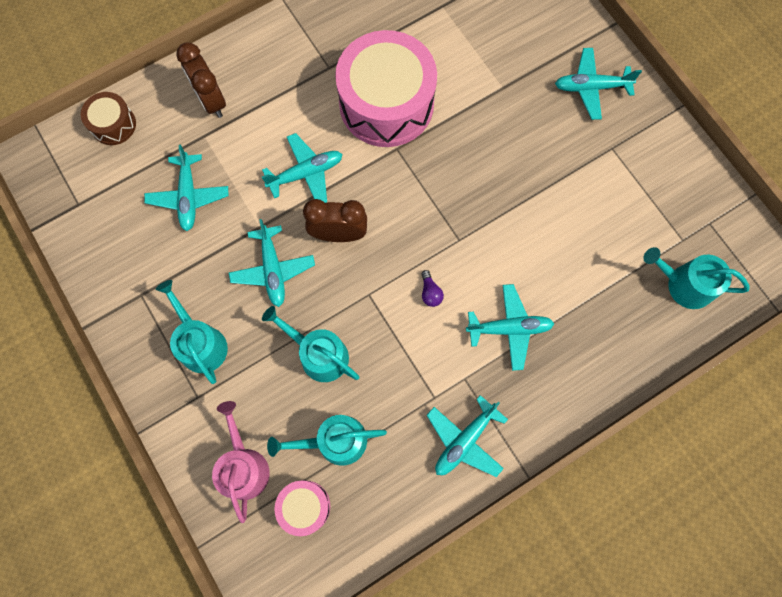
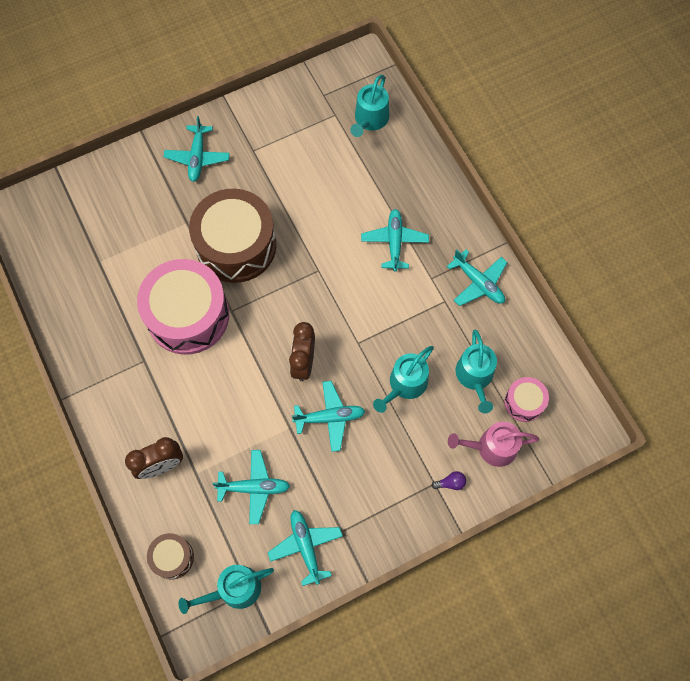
camera: 85 degrees left, 5 degrees down
(200, 343) = (389, 480): turquoise watering can -> turquoise watering can (234, 589)
(306, 173) = (245, 386): turquoise plane -> turquoise plane (306, 546)
(430, 293) = (361, 296): purple light bulb -> purple light bulb (450, 483)
(480, 144) = (236, 245): none -> brown drum

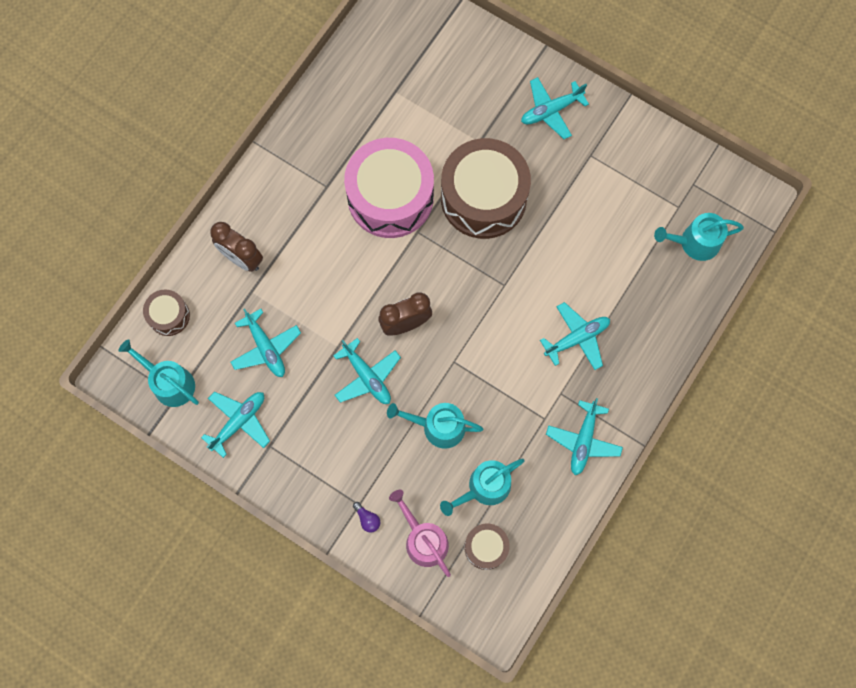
camera: 60 degrees right, 5 degrees up
(524, 402) = (486, 547): pink drum -> brown drum

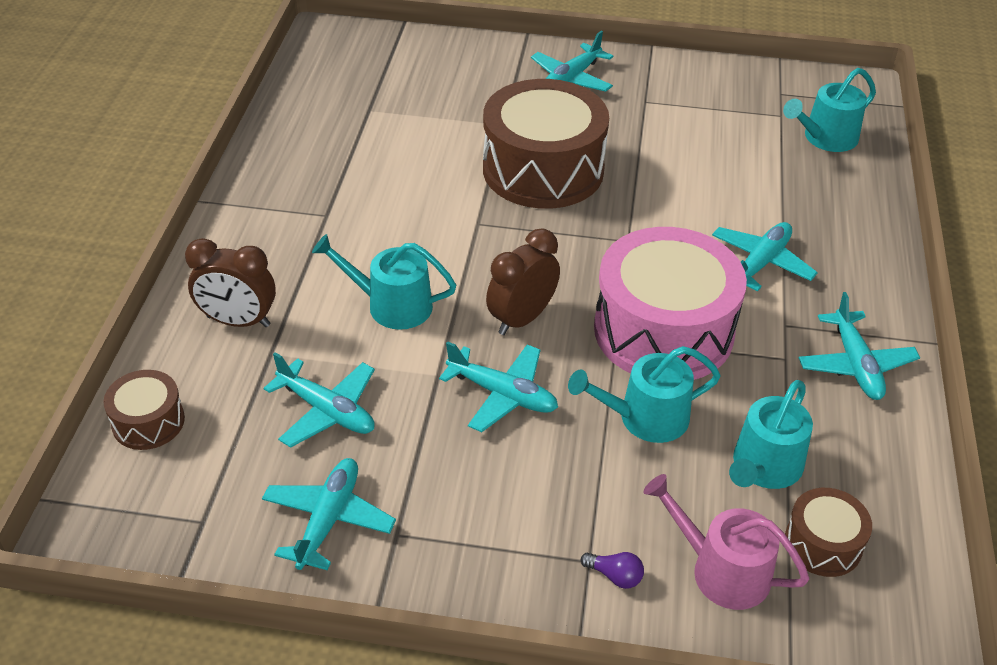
camera: 25 degrees left, 30 degrees down
(169, 383) = (184, 507): turquoise watering can -> turquoise watering can (392, 305)
(390, 197) = (420, 201): pink drum -> pink drum (663, 330)

